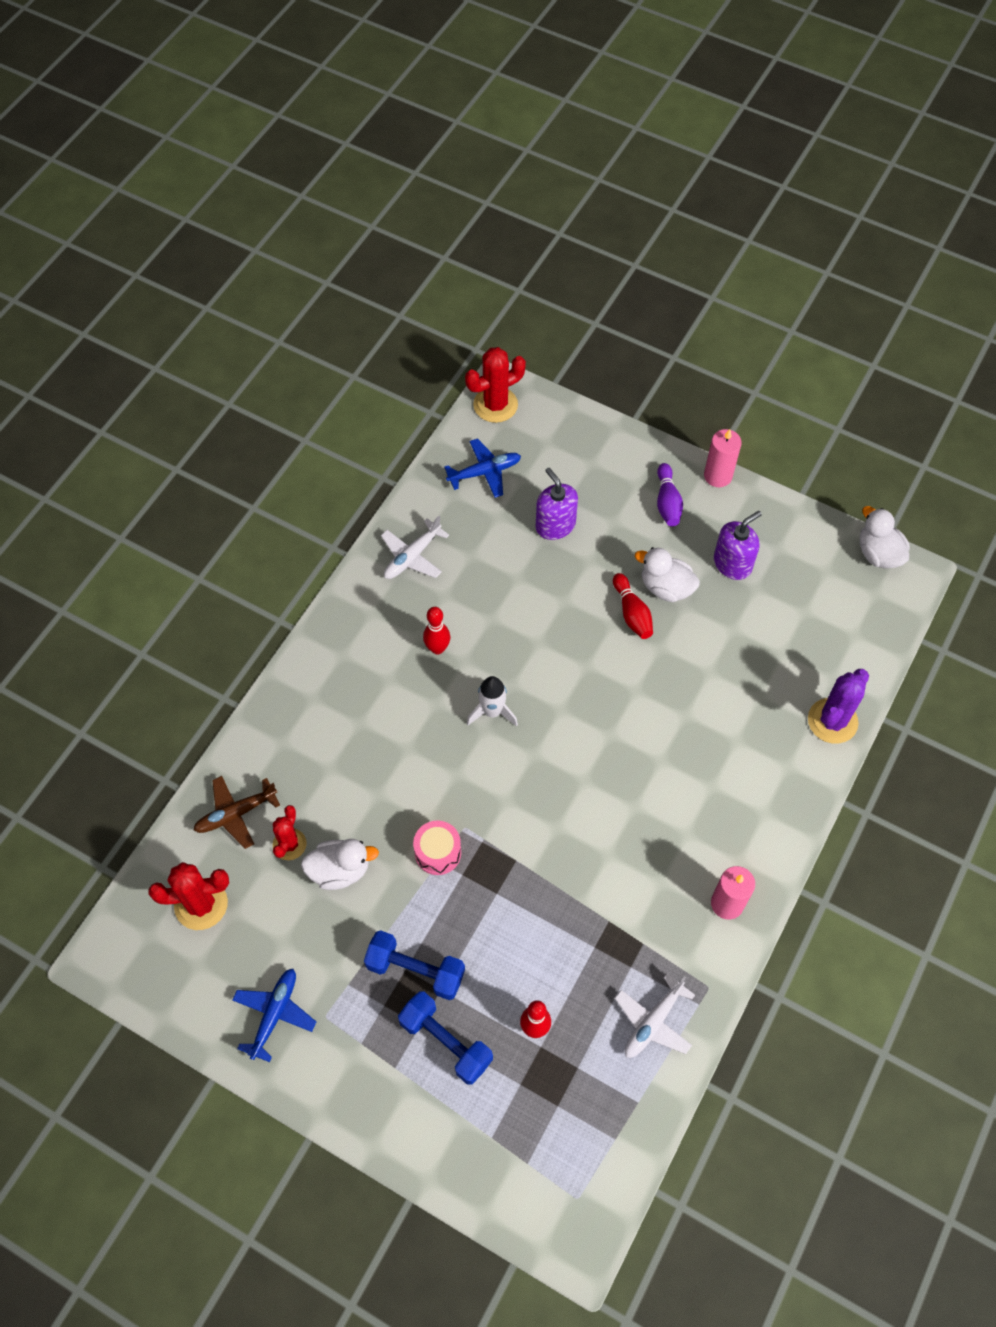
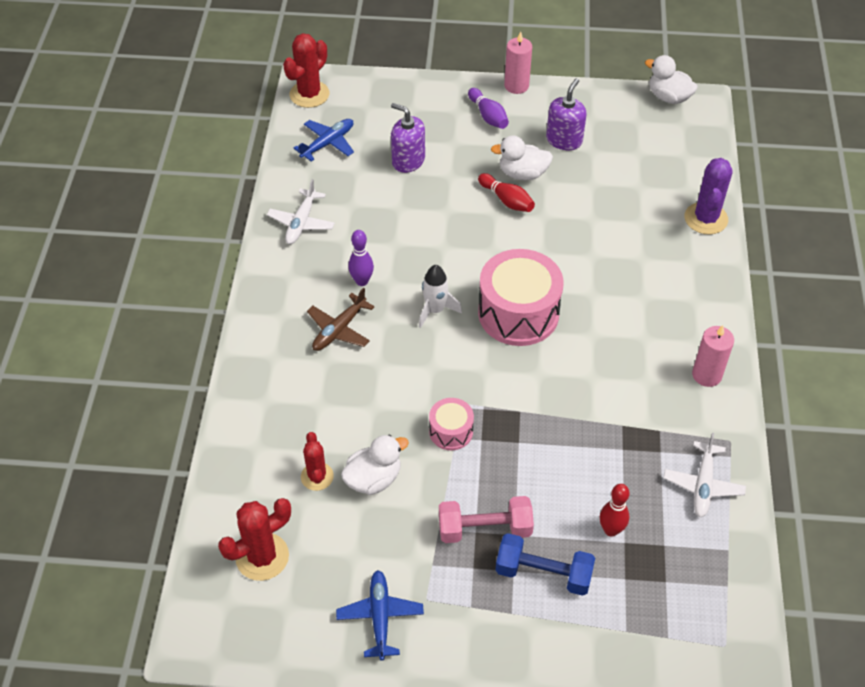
camera: 25 degrees left, 10 degrees down
(235, 814) = (254, 472): brown plane -> brown plane (339, 330)
(415, 970) = (484, 529): blue dumbbell -> pink dumbbell
(437, 648) = (362, 281): red bowling pin -> purple bowling pin
(573, 750) = (518, 313): none -> pink drum

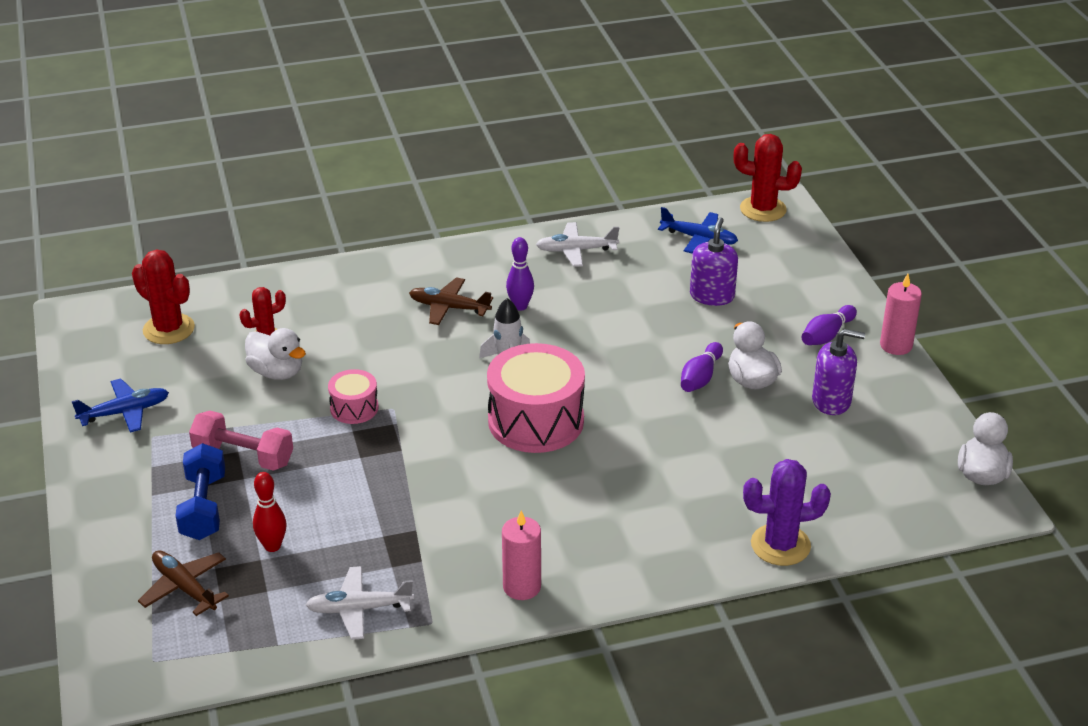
camera: 70 degrees right, 15 degrees down
(484, 529) = (243, 456): pink dumbbell -> pink dumbbell turned 45 degrees counterclockwise
(507, 200) = (700, 377): red bowling pin -> purple bowling pin
(643, 606) = (184, 587): none -> brown plane

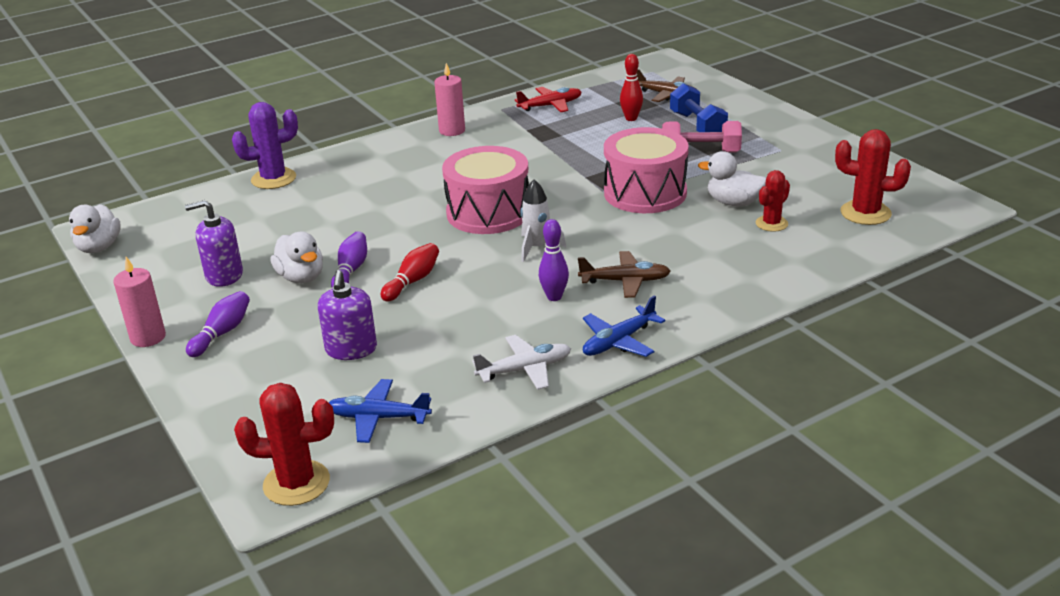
camera: 165 degrees right, 5 degrees down
(125, 412) = (821, 158): blue plane -> blue plane (618, 341)
(354, 408) = (645, 193): pink drum -> pink drum, size x1.98
(359, 609) = (550, 106): white plane -> red plane
(642, 351) = (412, 281): none -> red bowling pin

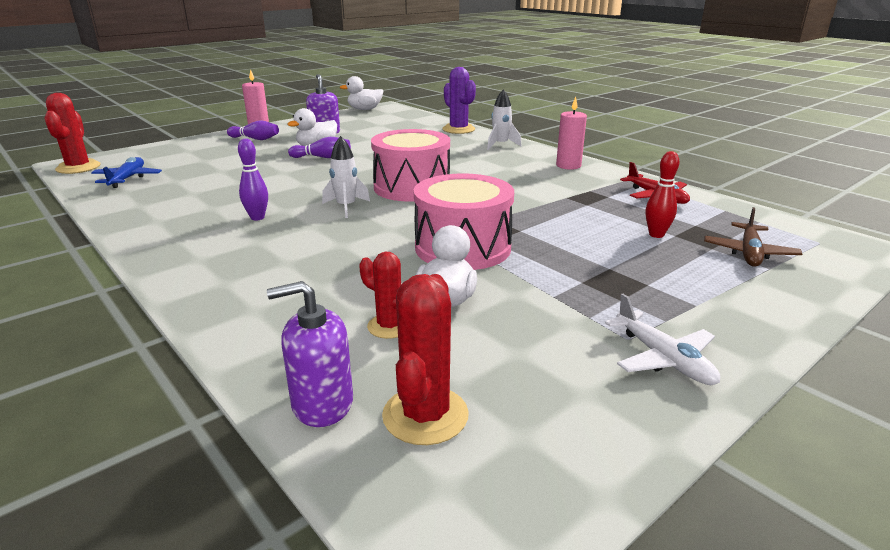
camera: 80 degrees right, 5 degrees down
(351, 349) = (216, 166): purple soap dispenser -> purple soap dispenser (322, 403)
(359, 158) = (500, 145): none -> white rocket
(412, 281) = (301, 173): red bowling pin -> none
(525, 369) = (151, 214): white plane -> white plane (663, 359)
(618, 341) = (167, 245): blue plane -> none
(625, 281) = (273, 244): brown plane -> none
(697, 125) = (667, 274): blue dumbbell -> none
(700, 152) = (584, 277): pink dumbbell -> none

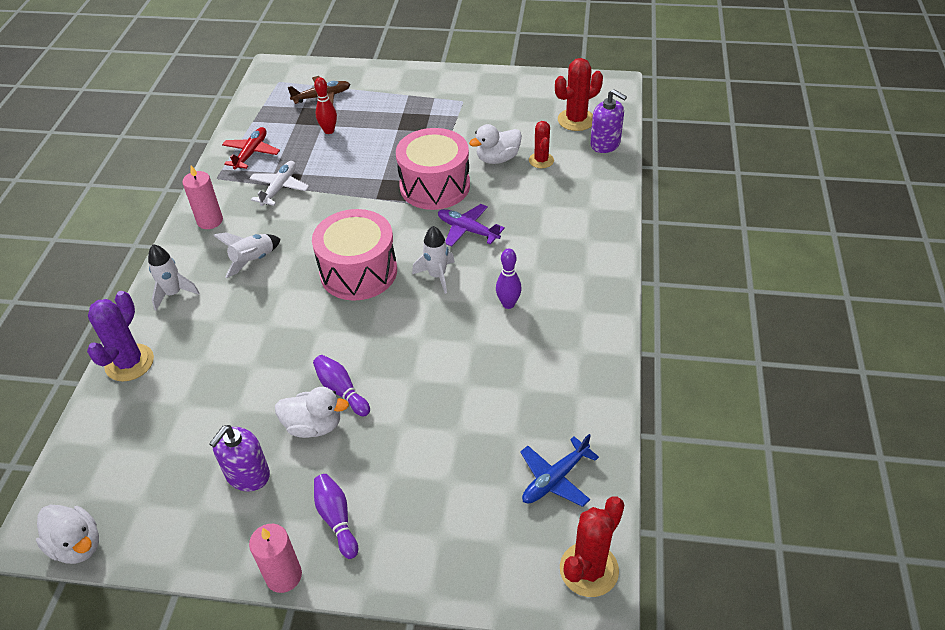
camera: 130 degrees left, 20 degrees up
(369, 237) = (467, 230): none -> purple plane
(493, 166) = (253, 260): none -> white rocket
(663, 359) = (467, 88): white plane -> white plane (280, 188)

